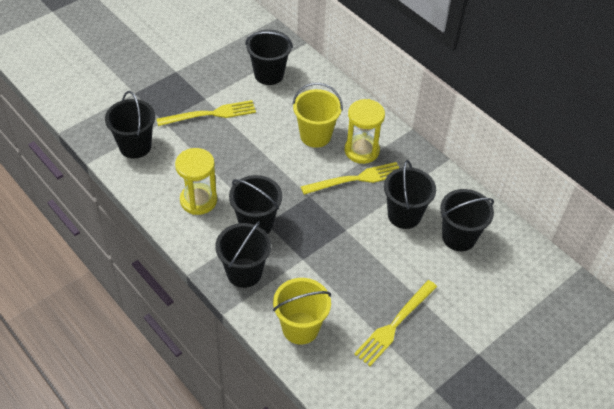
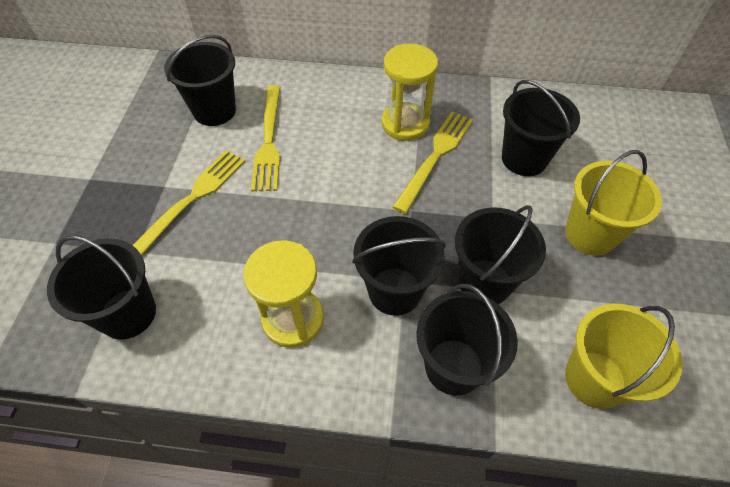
camera: 40 degrees left, 5 degrees up
(315, 136) = (341, 141): yellow bucket -> yellow bucket (590, 234)
(394, 324) = (665, 283): yellow fork -> yellow fork (268, 141)
(459, 237) = (594, 143): black bucket -> black bucket (484, 282)

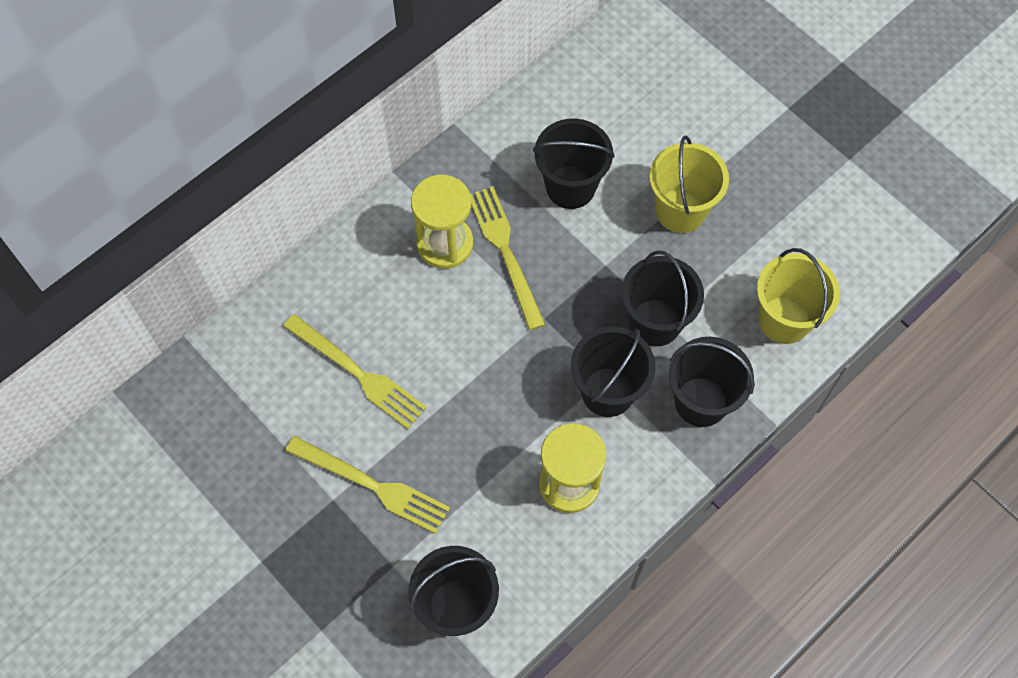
camera: 50 degrees left, 10 degrees up
(191, 200) = (372, 486): yellow fork -> yellow fork turned 135 degrees clockwise
(214, 111) = (269, 395): black bucket -> none

